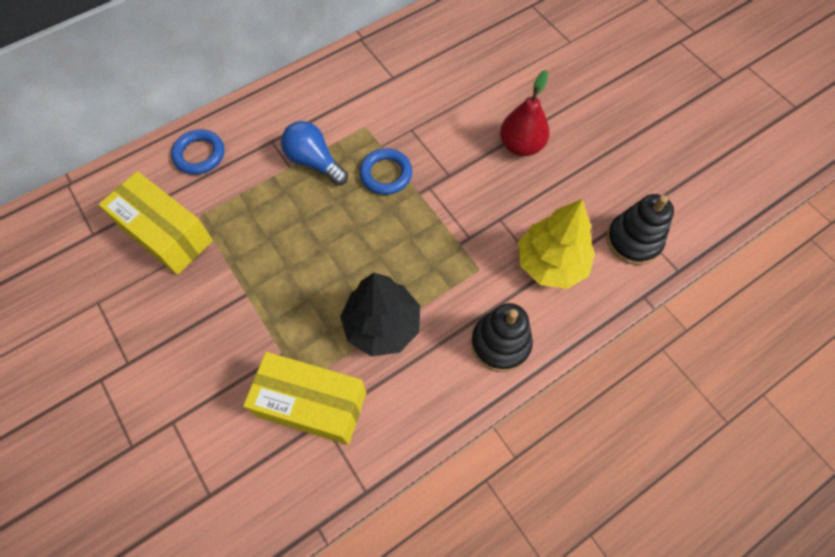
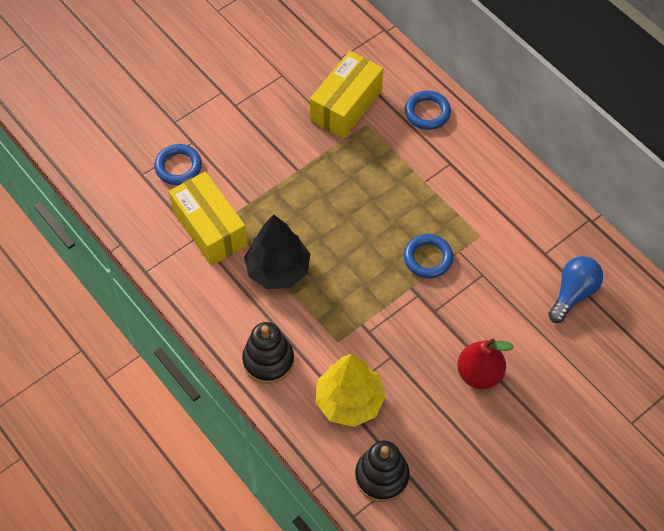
camera: 85 degrees right, 5 degrees down
(208, 443) = (178, 167): none -> blue ring
(312, 404) = (210, 228): yellow box -> yellow box turned 45 degrees counterclockwise
(314, 162) = (433, 200): blue light bulb -> blue light bulb (573, 293)

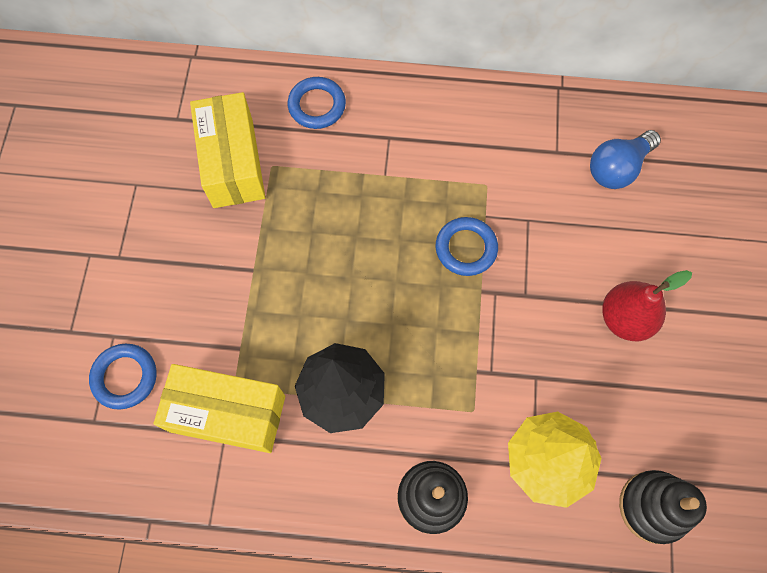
camera: 45 degrees left, 10 degrees up
(573, 293) = (617, 168): blue light bulb -> blue light bulb turned 120 degrees counterclockwise

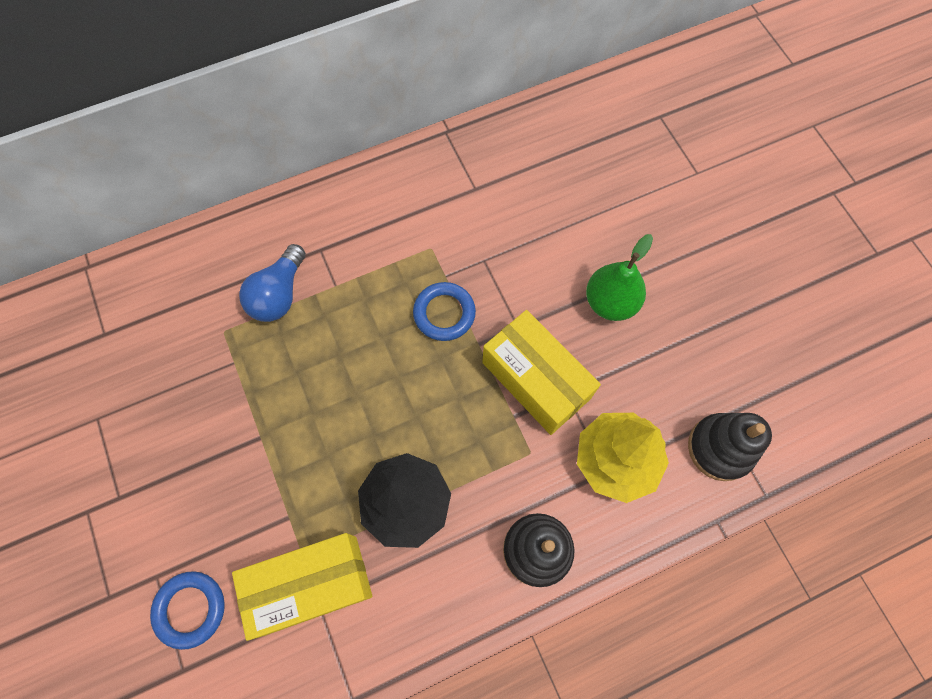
camera: 30 degrees left, 0 degrees up
(233, 163) = (184, 347): yellow box -> yellow box (536, 380)
(317, 106) = (236, 254): blue ring -> none
(617, 168) = (533, 177): blue light bulb -> blue light bulb (279, 294)
(625, 318) = (610, 302): red pear -> green pear

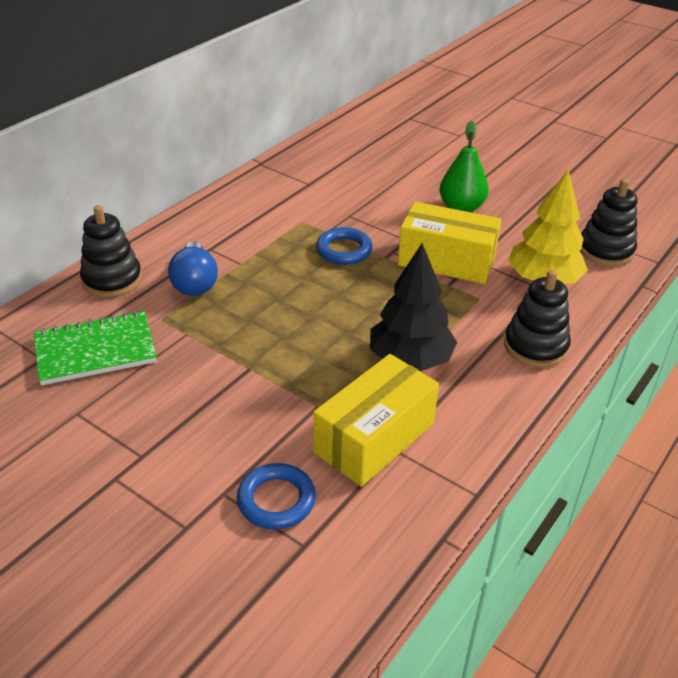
camera: 30 degrees left, 30 degrees down
(149, 346) = (95, 350): none -> green notebook
(211, 255) = (112, 280): none -> black stacking toy

